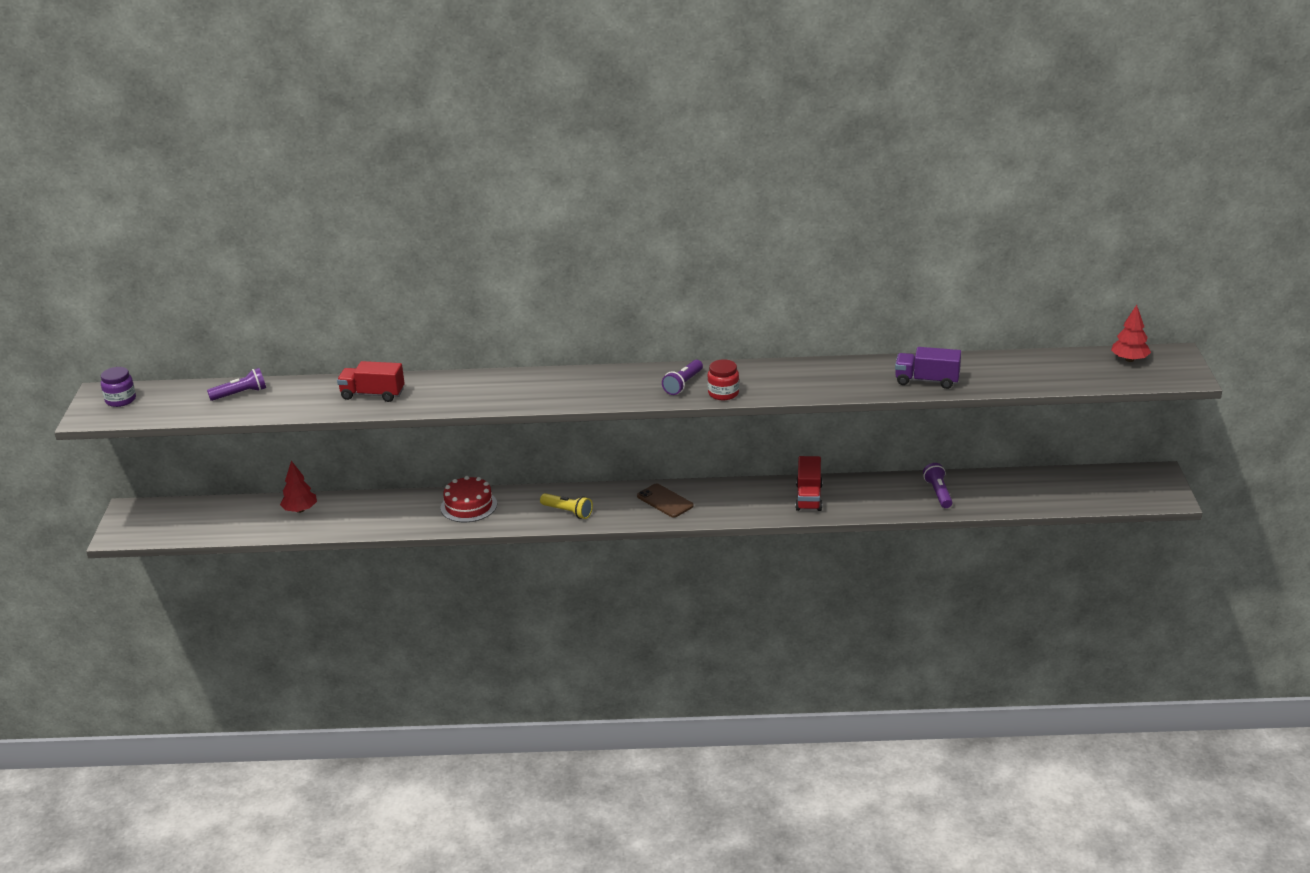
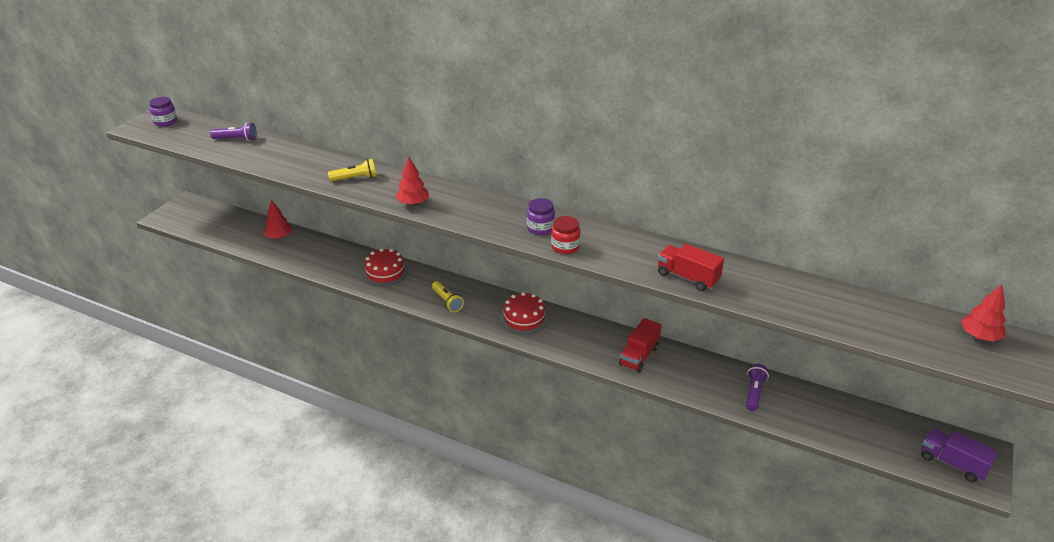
camera: 25 degrees right, 5 degrees up
(373, 394) = (315, 166): red truck -> red truck (687, 277)
(435, 394) = (355, 178): none -> yellow flashlight
(527, 399) = (413, 203): none -> red tree
(665, 501) = (524, 318): brown phone -> red cake
(683, 384) = (540, 228): purple flashlight -> purple jar
(927, 381) = (753, 293): purple truck -> purple truck (952, 463)

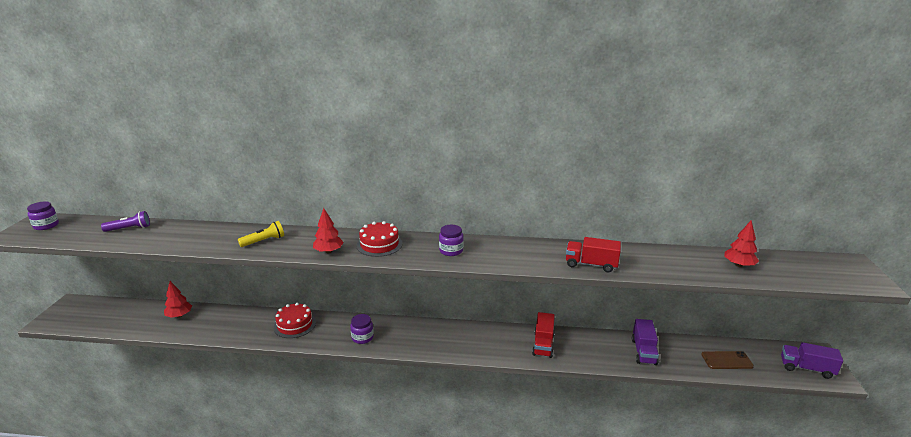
camera: 20 degrees left, 10 degrees down
(447, 302) = (362, 337): yellow flashlight -> purple jar
(524, 318) = (435, 336): red cake -> red cake (379, 244)
(565, 247) = (480, 261): red jar -> none
(754, 393) = (643, 351): purple flashlight -> purple truck
(852, 428) = (726, 360): none -> brown phone
(979, 336) = (814, 263): red tree -> red tree (739, 265)

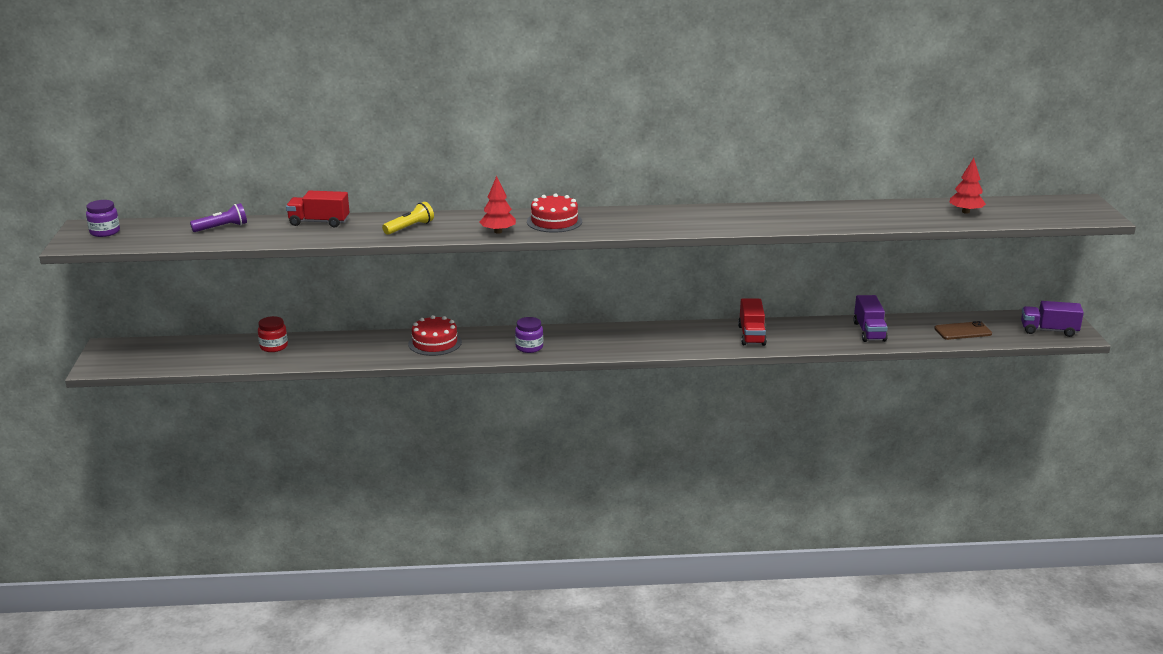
camera: 10 degrees left, 0 degrees up
(179, 315) = (274, 346): red tree -> red jar
(451, 251) = (643, 221): purple jar -> none
(591, 265) = (806, 222): red truck -> red truck (319, 222)

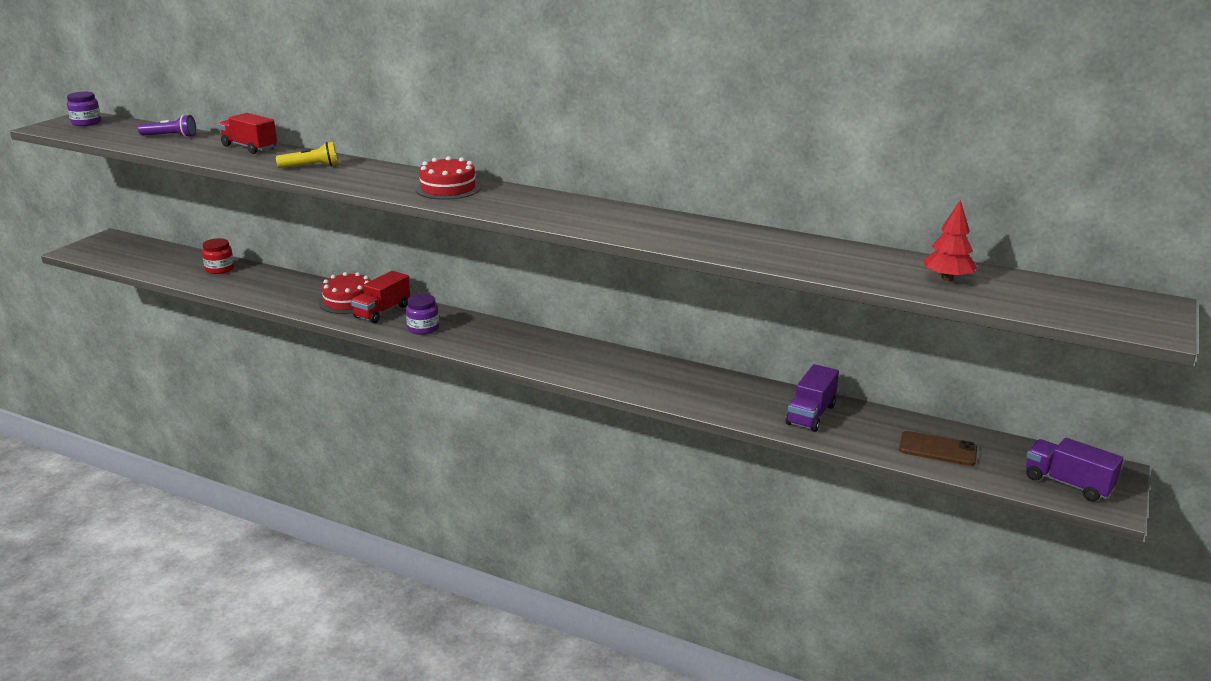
camera: 30 degrees right, 0 degrees up
(498, 231) = (378, 186): red tree -> none
(751, 335) = (664, 379): red truck -> red truck (382, 311)

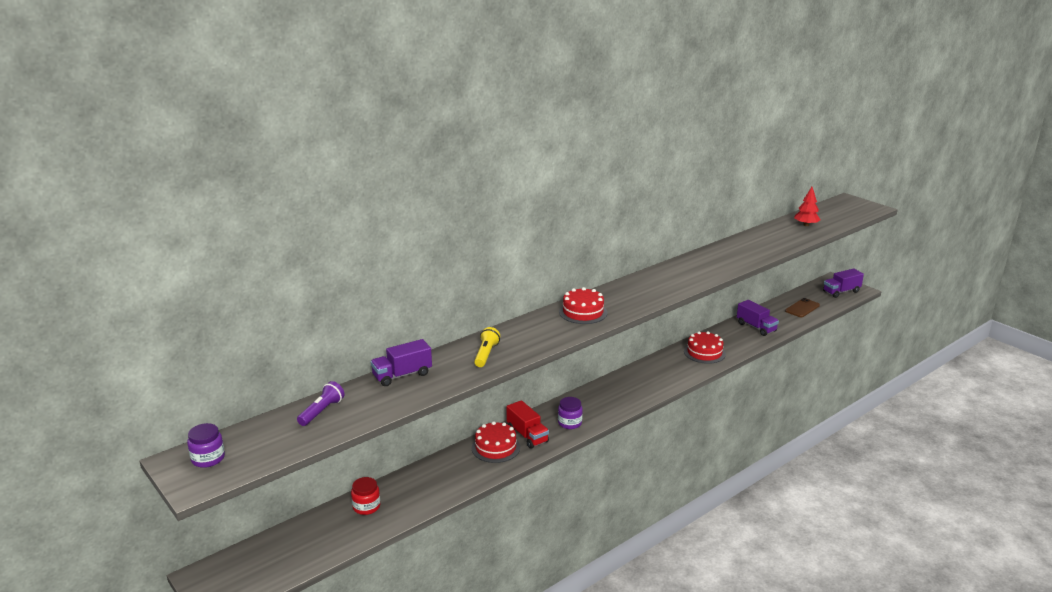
camera: 65 degrees left, 0 degrees up
(249, 147) = (402, 375): red truck -> purple truck
(680, 384) = (704, 352): none -> red cake

